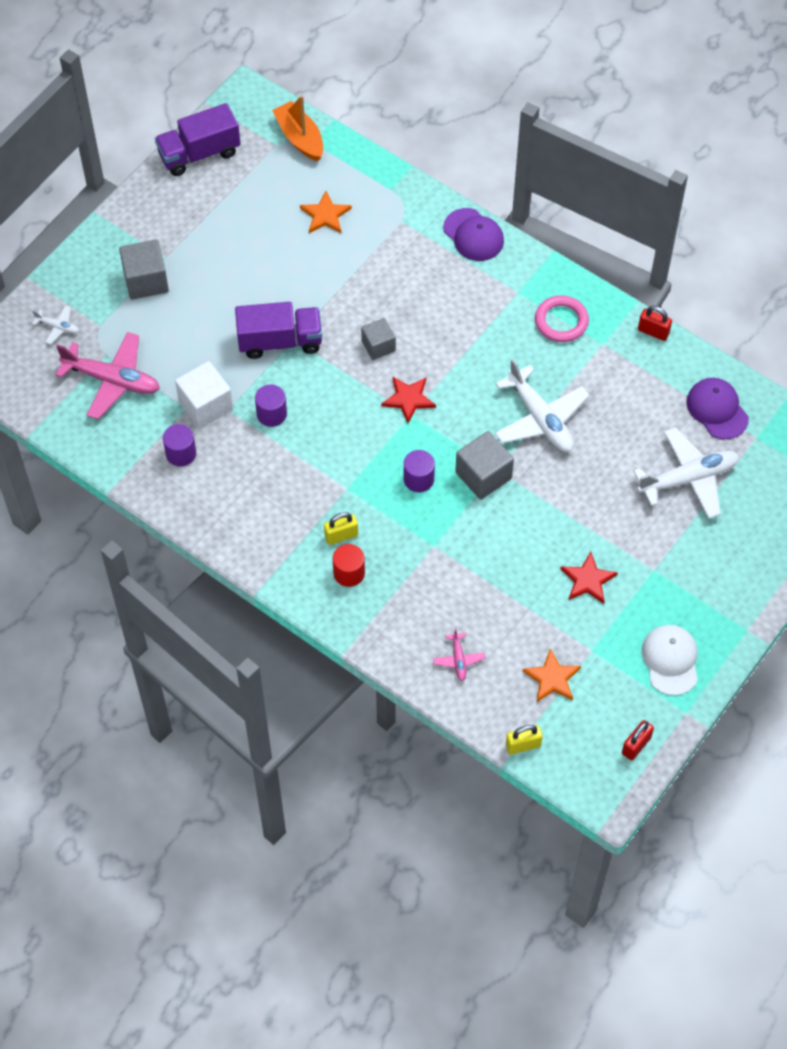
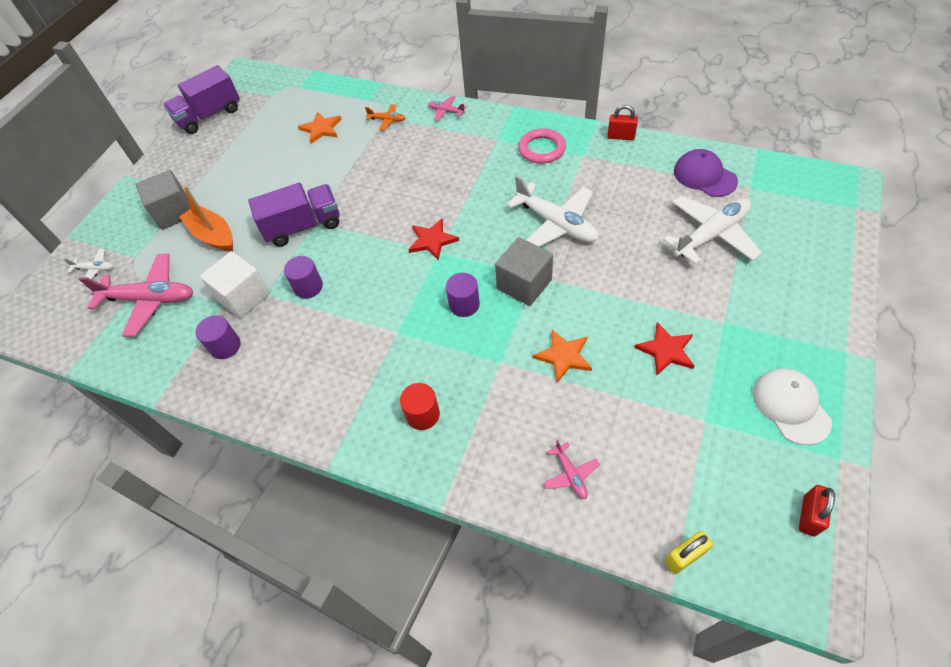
camera: 10 degrees left, 5 degrees down
(300, 138) = (289, 87): orange boat -> orange boat (213, 235)
(341, 536) = (404, 379): yellow padlock -> none
(378, 346) = (392, 207): grey cube -> none
(403, 226) = (387, 120): none -> orange plane
(473, 235) = (446, 111): purple cap -> pink plane
(552, 678) = (679, 464): orange star -> orange star (564, 356)

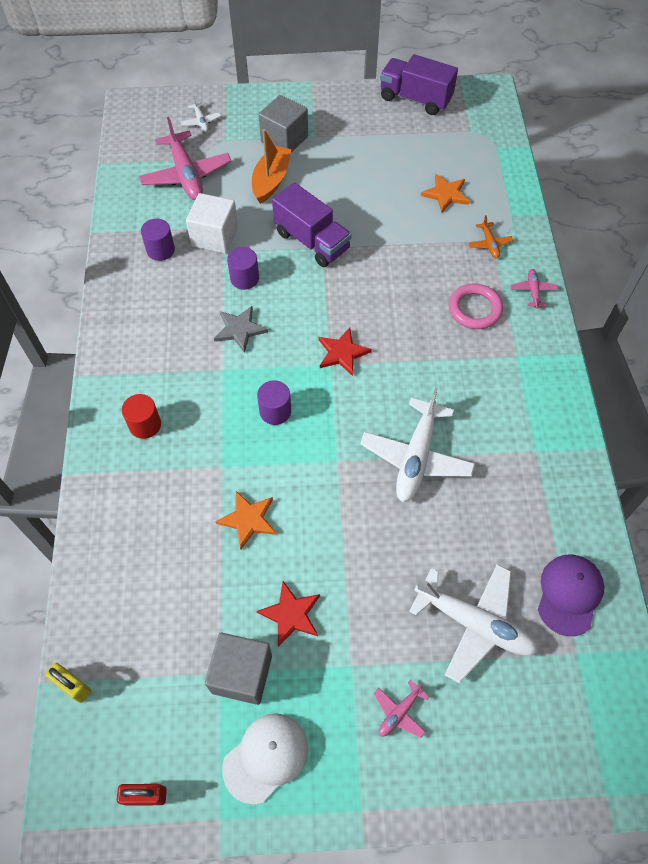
camera: 60 degrees right, 5 degrees up
(362, 306) = (239, 329): none -> grey star
(524, 284) = (321, 454): grey cube -> grey cube (242, 674)
(542, 149) = (523, 405): pink ring -> pink ring (475, 309)
(570, 474) = (124, 566): pink plane -> pink plane (399, 712)
(620, 136) = (589, 481): red padlock -> none

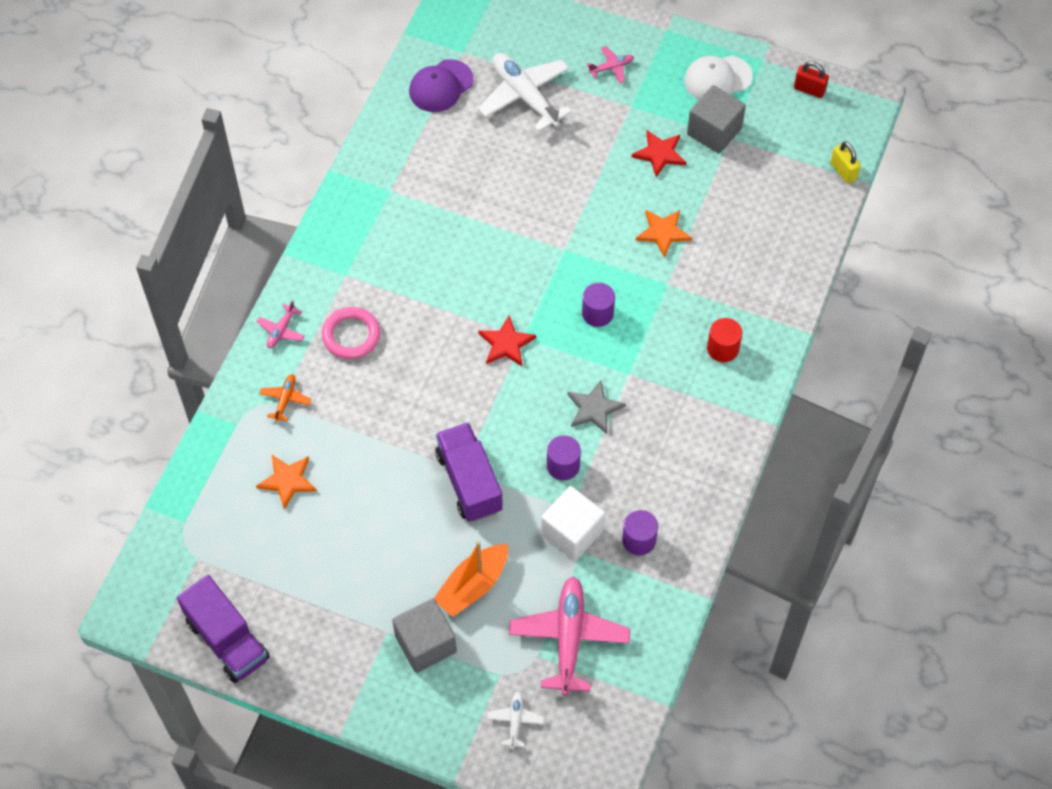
camera: 155 degrees left, 0 degrees up
(416, 457) = (495, 225): white plane -> none

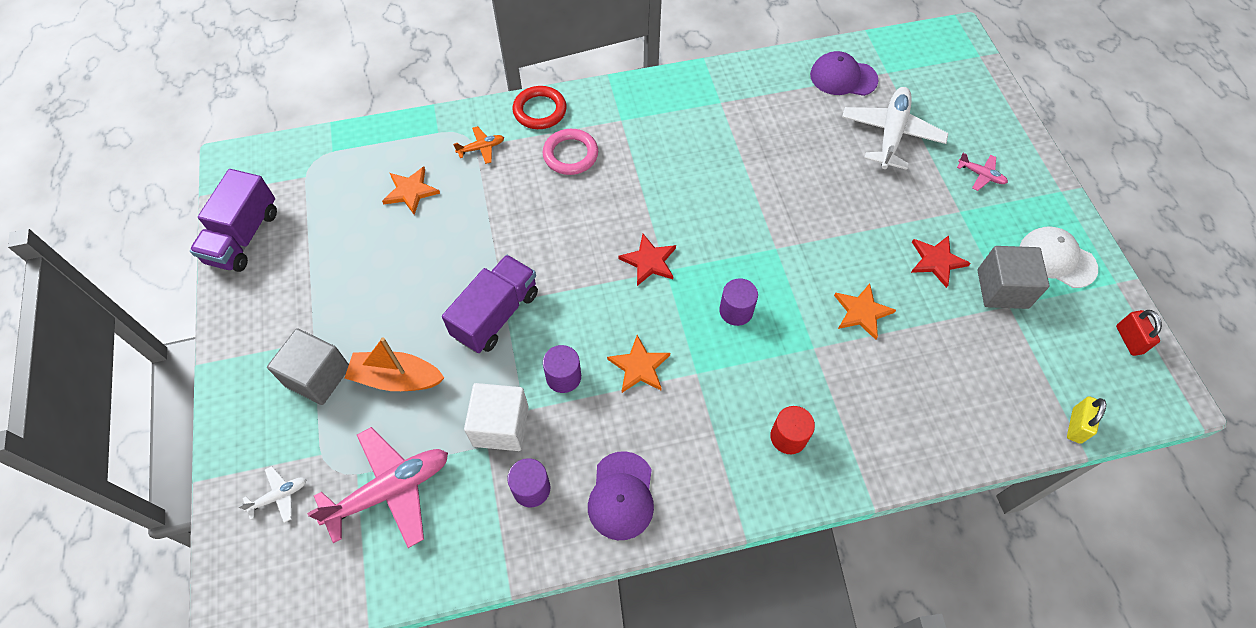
camera: 55 degrees right, 0 degrees up
(281, 330) = (540, 110): pink plane -> red ring
(594, 408) = (639, 367): grey star -> orange star
(688, 483) = (621, 496): none -> purple cap

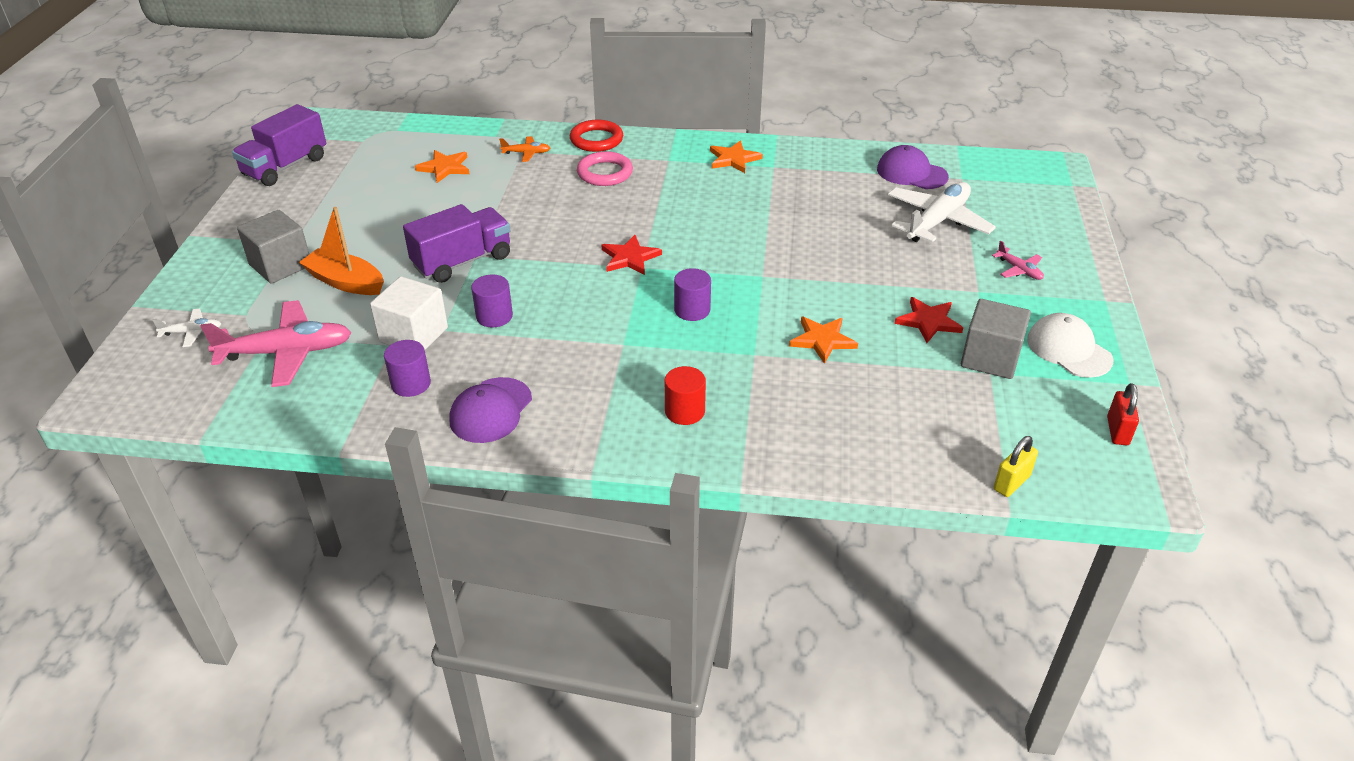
camera: 20 degrees right, 20 degrees down
(639, 367) = (570, 326): orange star -> orange star (733, 159)

